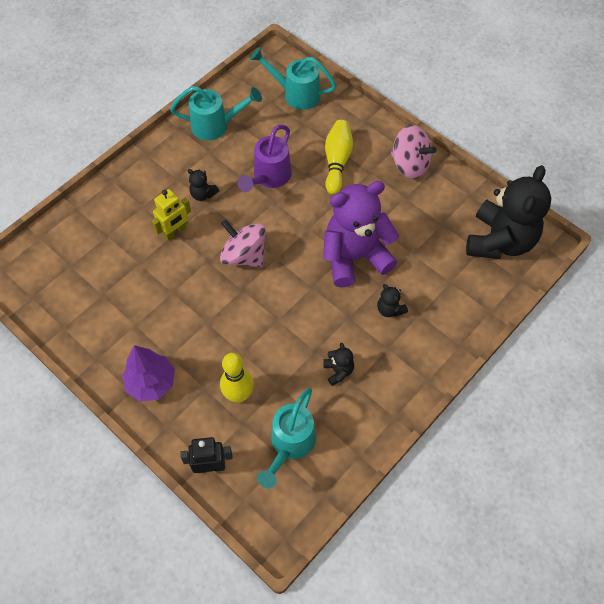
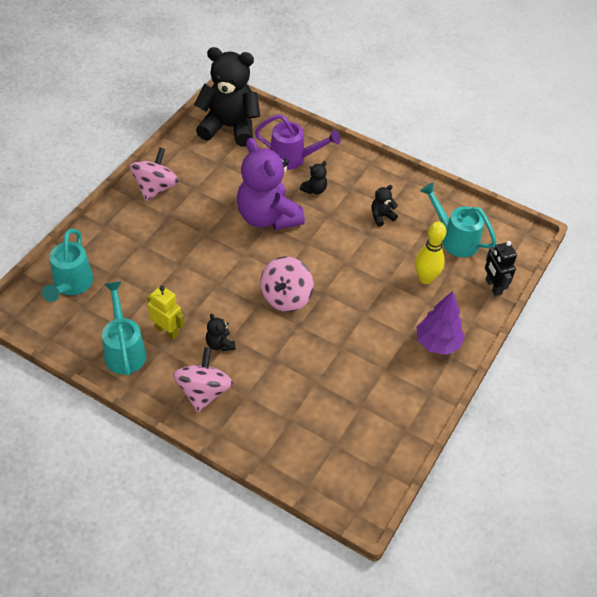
camera: 105 degrees left, 10 degrees down
(156, 176) = (203, 392): none -> pink spinning top
(175, 232) = (272, 359): yellow robot -> yellow robot (167, 331)
(203, 194) = (220, 344): black teddy bear -> black teddy bear turned 135 degrees clockwise
(269, 177) = (188, 292): purple watering can -> purple watering can (293, 159)
(290, 444) = (455, 239): turquoise watering can -> turquoise watering can turned 150 degrees counterclockwise
(337, 162) = (160, 241): yellow bowling pin -> none

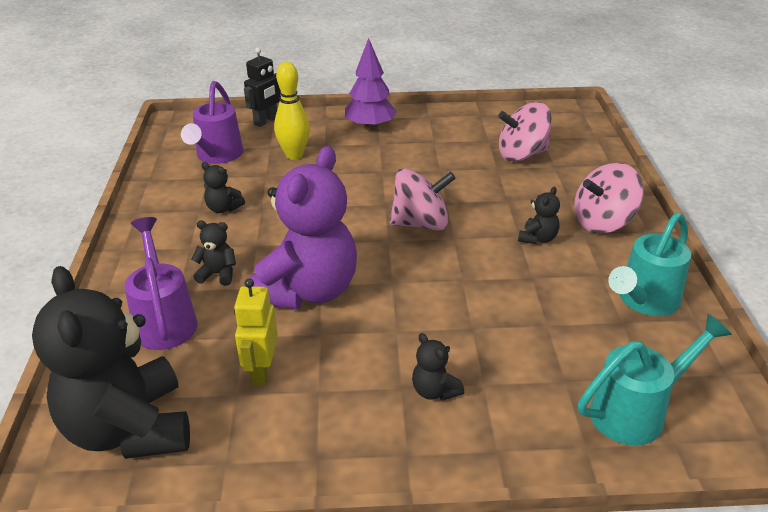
camera: 120 degrees left, 15 degrees down
(155, 188) = (359, 438): pink spinning top -> pink spinning top (522, 154)
(155, 225) = (434, 391): none -> black teddy bear
(167, 331) = (575, 283): yellow robot -> yellow robot (261, 371)
(455, 239) = (217, 156): turquoise watering can -> purple watering can

